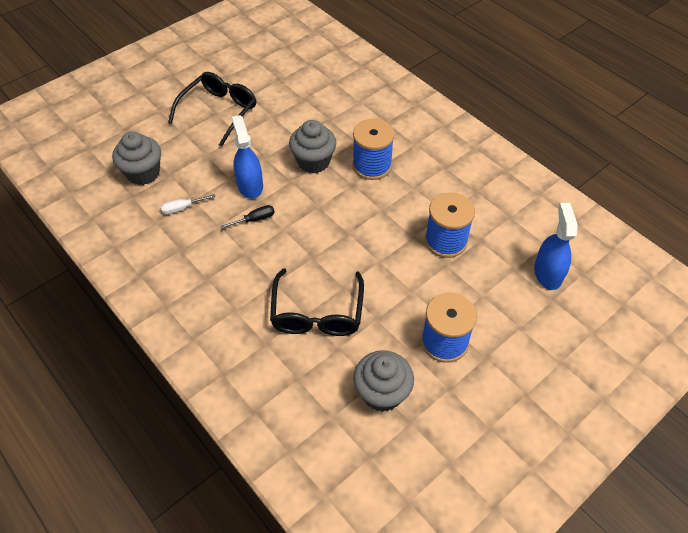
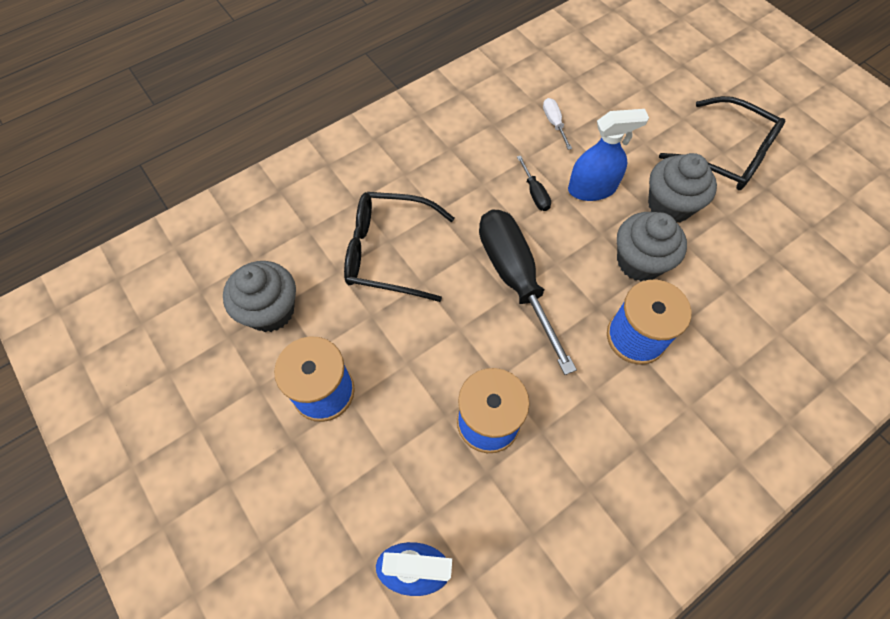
camera: 95 degrees right, 10 degrees up
(143, 173) = (609, 85): grey cupcake -> grey cupcake (669, 205)
(334, 229) = (515, 279): none -> black screwdriver

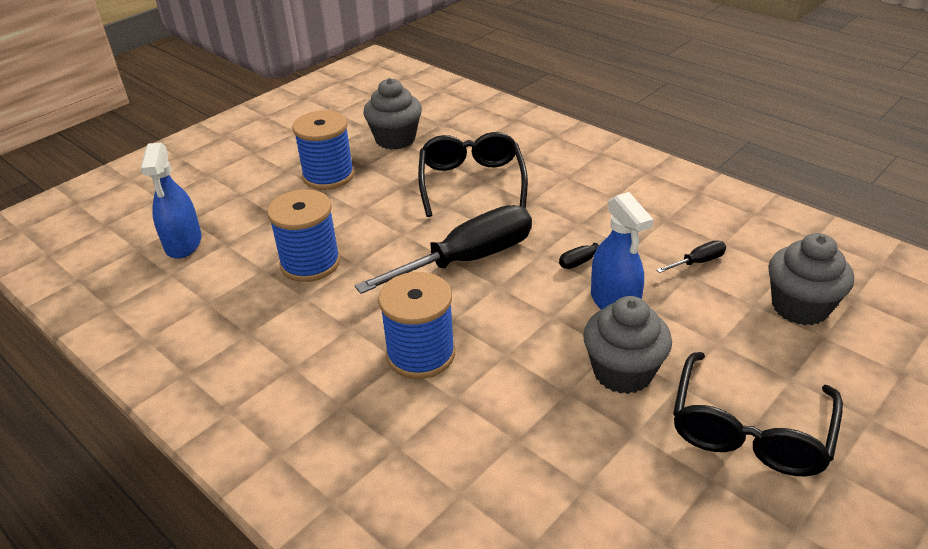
camera: 80 degrees right, 25 degrees down
(554, 123) = (698, 262): white screwdriver -> black screwdriver
(639, 262) = (524, 350): grey cupcake -> grey cupcake (800, 307)

